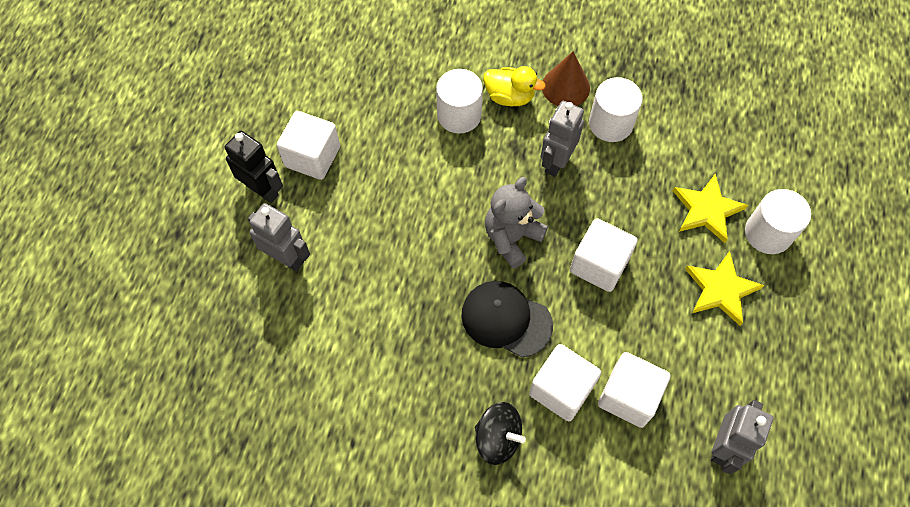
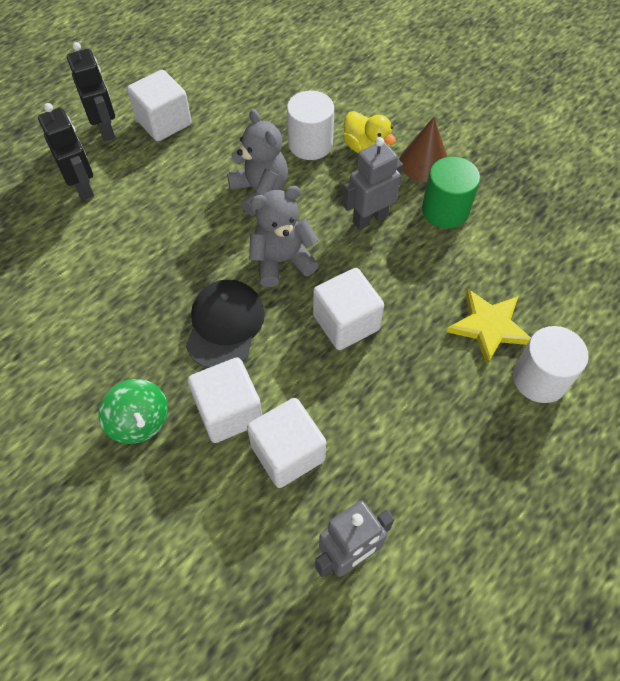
camera: 30 degrees right, 5 degrees down
(287, 258) = (83, 187): grey robot -> black robot
(448, 182) = (260, 191): none -> grey teddy bear
(498, 438) = (139, 421): black spinning top -> green spinning top
(506, 319) = (225, 325): black cap -> black cap turned 45 degrees clockwise
(610, 123) = (445, 210): white cylinder -> green cylinder
(720, 289) = (452, 405): yellow star -> none

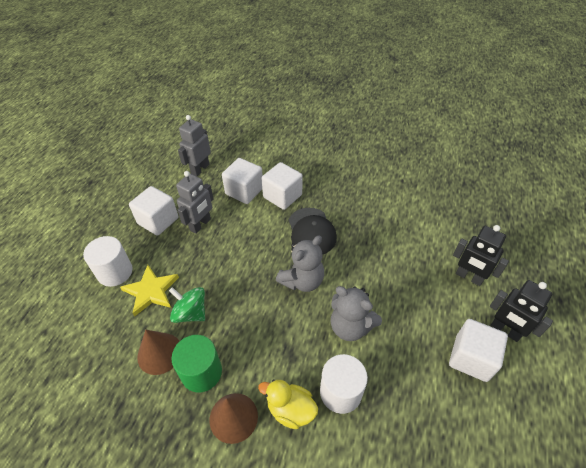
camera: 155 degrees right, 10 degrees down
(139, 421) = (321, 178): green spinning top -> green spinning top (190, 313)
(346, 322) = (243, 259): white cube -> white cube (158, 221)
(370, 218) = (258, 338): grey robot -> grey robot (200, 225)
(489, 246) = (159, 353): none -> brown cone

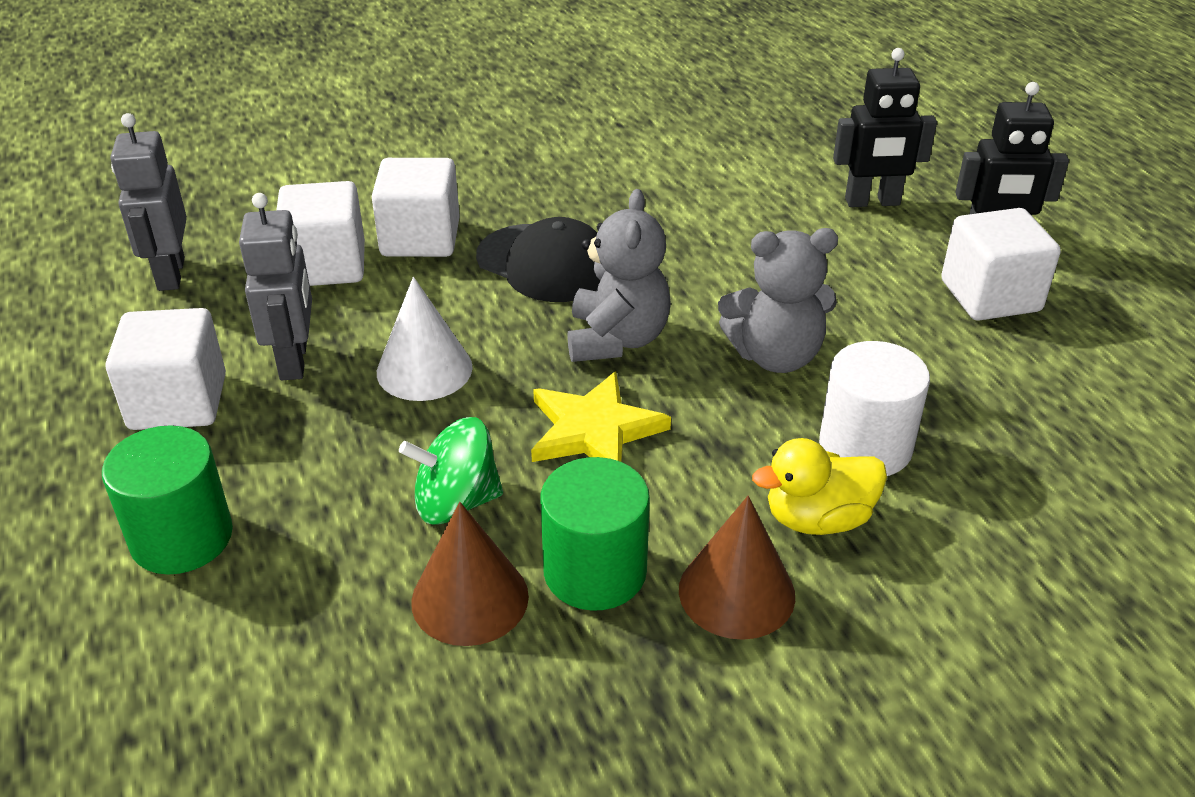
camera: 40 degrees left, 10 degrees down
(115, 272) = (182, 537): white cylinder -> green cylinder
(151, 291) = (319, 519): yellow star -> yellow star (594, 430)
(232, 253) = (424, 369): none -> white cone

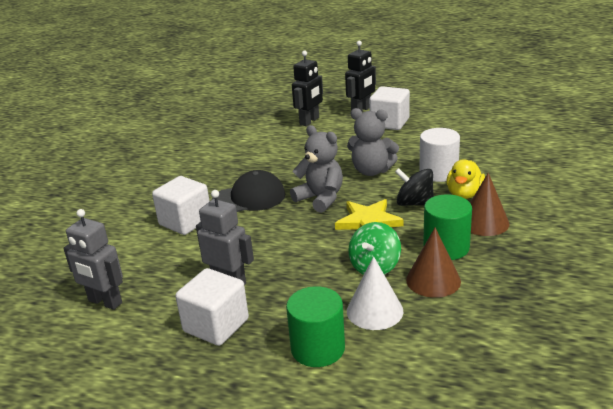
camera: 50 degrees left, 10 degrees down
(326, 265) = (168, 253): white cube -> none
(424, 369) = (281, 249): white cone -> white cone (374, 311)
(713, 462) = (414, 203): none -> black spinning top
(775, 356) = (371, 171): grey teddy bear -> grey teddy bear turned 75 degrees clockwise

